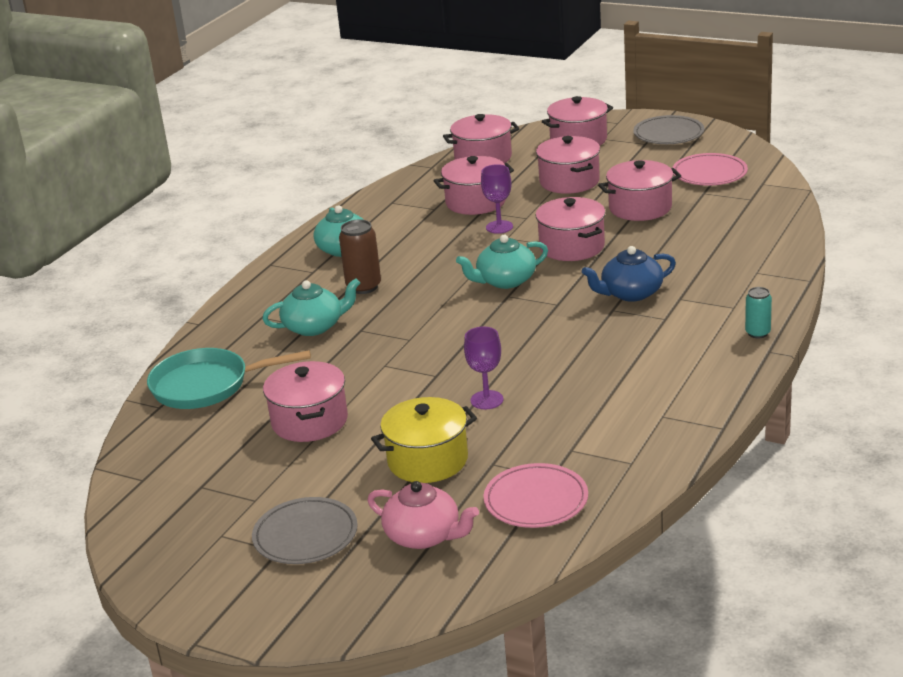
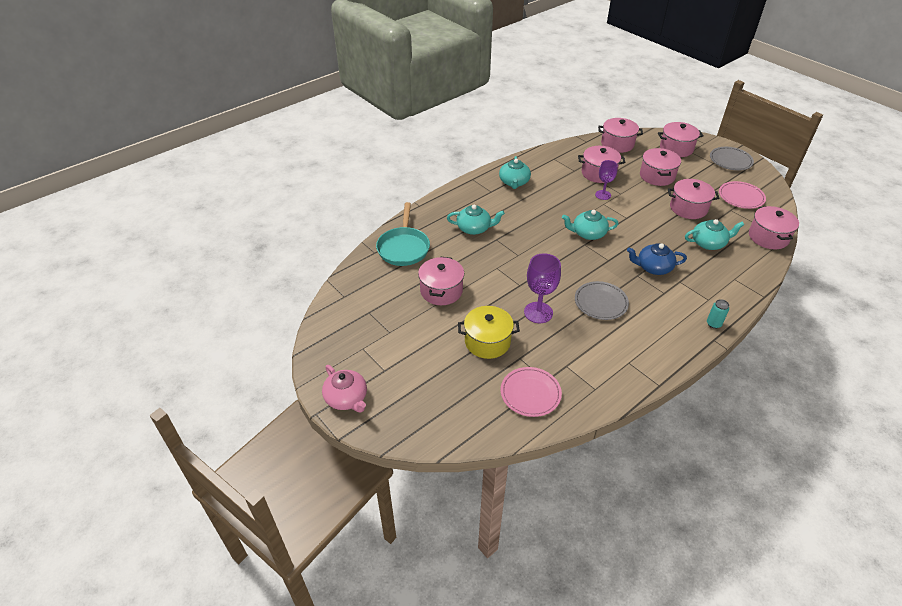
camera: 20 degrees right, 15 degrees up
(207, 385) = (403, 247): turquoise pan -> turquoise pan turned 105 degrees counterclockwise
(305, 535) = (402, 366): grey plate -> grey plate (600, 302)
(363, 287) = (512, 211): brown can -> none
(424, 536) = (460, 392): pink teapot -> pink teapot (347, 398)
(487, 400) = (538, 312): purple goblet -> purple goblet, size x1.52
(572, 247) = (636, 222): pink pot -> pink pot (768, 237)
(695, 241) = (709, 243): none -> turquoise teapot

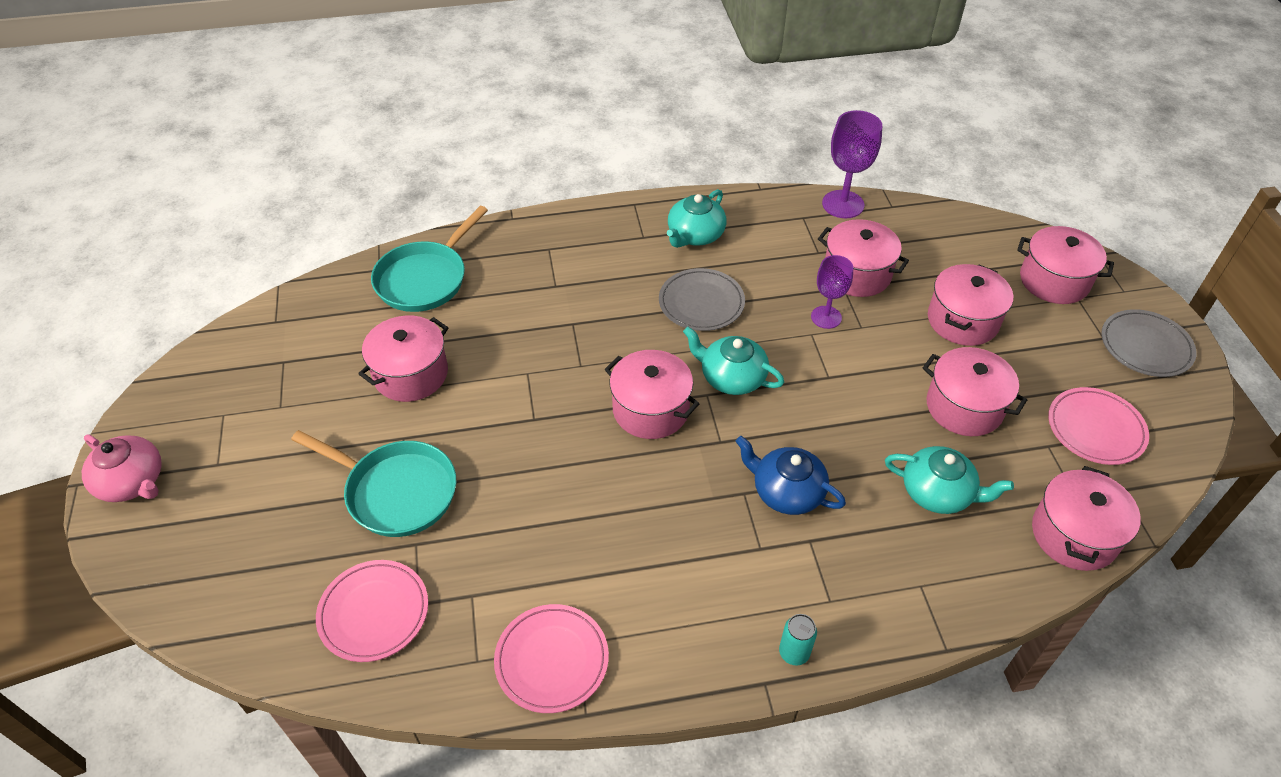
camera: 30 degrees right, 5 degrees up
(347, 398) = (132, 482): pink teapot -> pink teapot turned 45 degrees counterclockwise
(474, 228) = (557, 290): turquoise teapot -> none
(487, 341) = (396, 491): yellow pot -> turquoise pan
(538, 312) = (517, 480): purple goblet -> purple goblet (843, 204)
(600, 302) = (633, 512): grey plate -> grey plate (701, 303)
(617, 144) = (945, 231): pink pot -> pink pot (650, 410)
(625, 373) = (552, 660): none -> pink plate

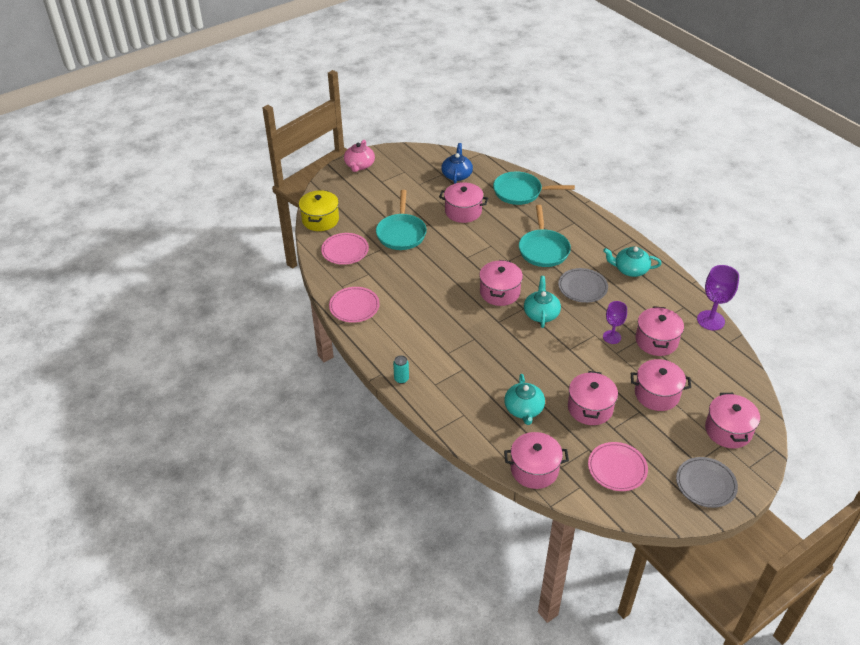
camera: 65 degrees right, 5 degrees down
(240, 623) = (320, 220): none -> yellow pot
(584, 310) = (543, 249): none -> turquoise pan
(786, 491) = (485, 353): blue teapot -> blue teapot (457, 175)

